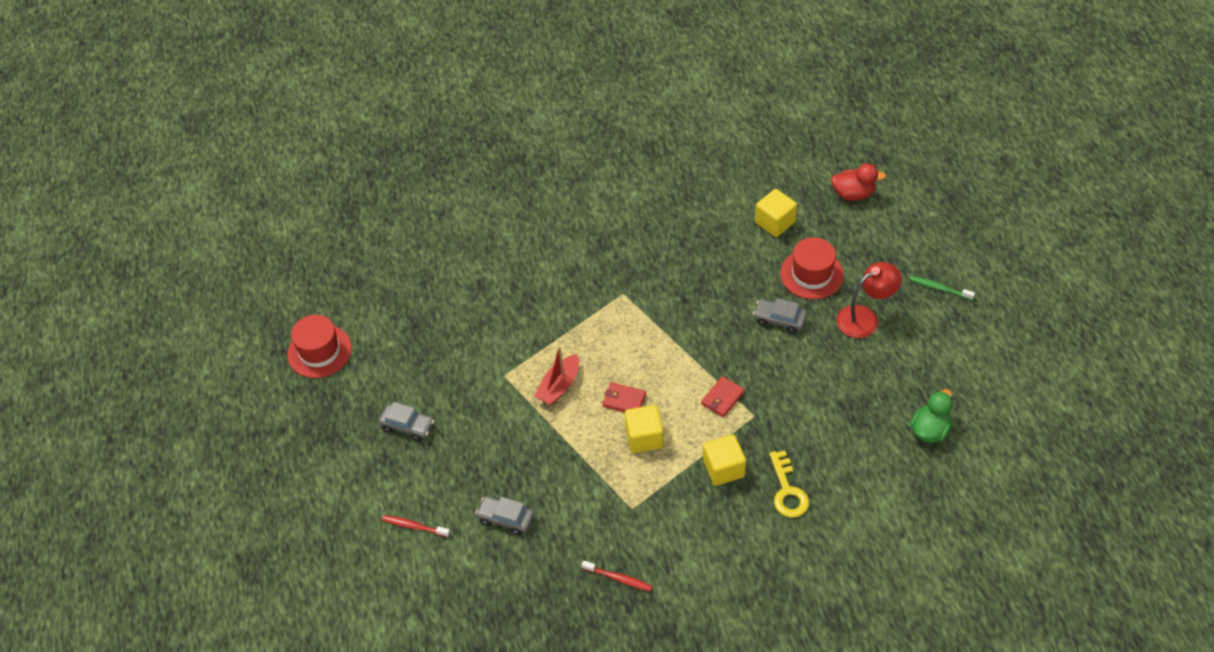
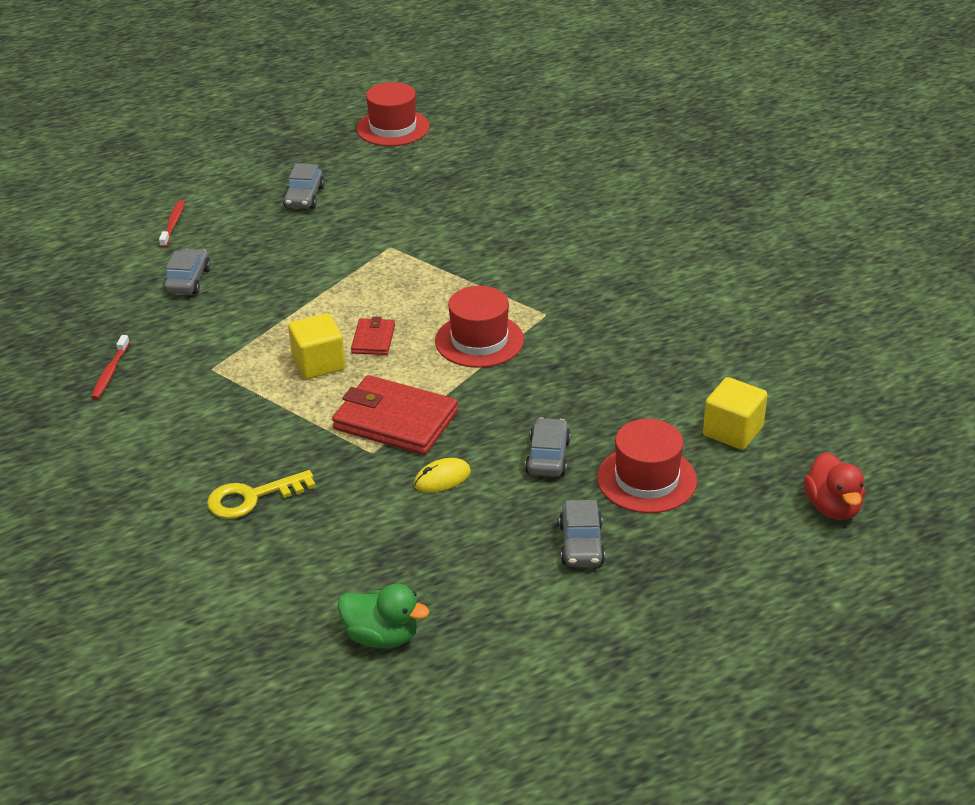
camera: 75 degrees right, 15 degrees down
(559, 386) = (383, 288): red boat -> none
(643, 337) = (479, 340): none -> red hat
(722, 398) = (395, 420): red wallet -> red wallet, size x1.94
(723, 468) = (280, 436): yellow cube -> none
(789, 380) = (442, 478): none -> yellow mouse
(865, 318) = (581, 544): red lamp -> grey car
(939, 288) = (673, 626): green toothbrush -> none

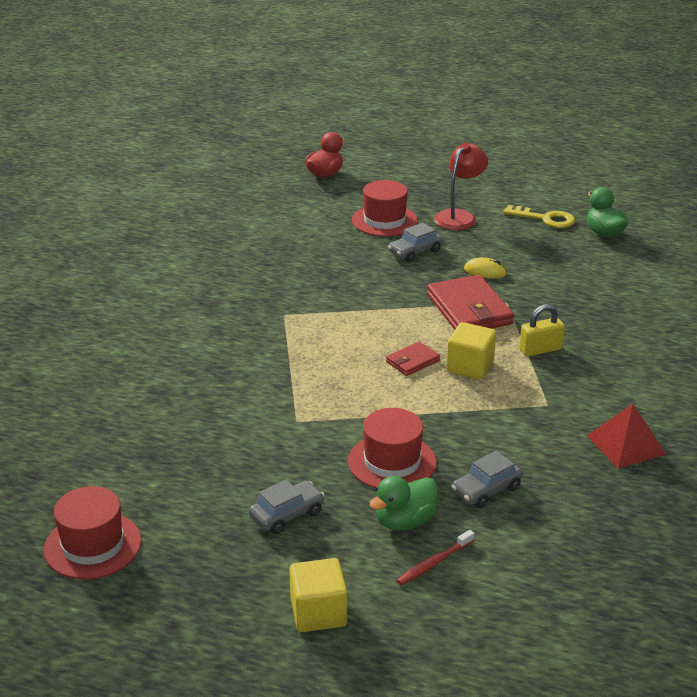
camera: 135 degrees left, 5 degrees down
(110, 373) = (626, 444): red toothbrush -> red pyramid
(222, 234) = (404, 521): none -> green duck
(252, 498) = (605, 316): yellow key -> yellow key (545, 219)
(275, 418) = (540, 350): none -> yellow padlock
(479, 340) = (349, 323): red hat -> red hat (392, 462)
(581, 544) = (459, 216): grey car -> red lamp
(733, 431) = (306, 215): yellow cube -> yellow cube (318, 613)

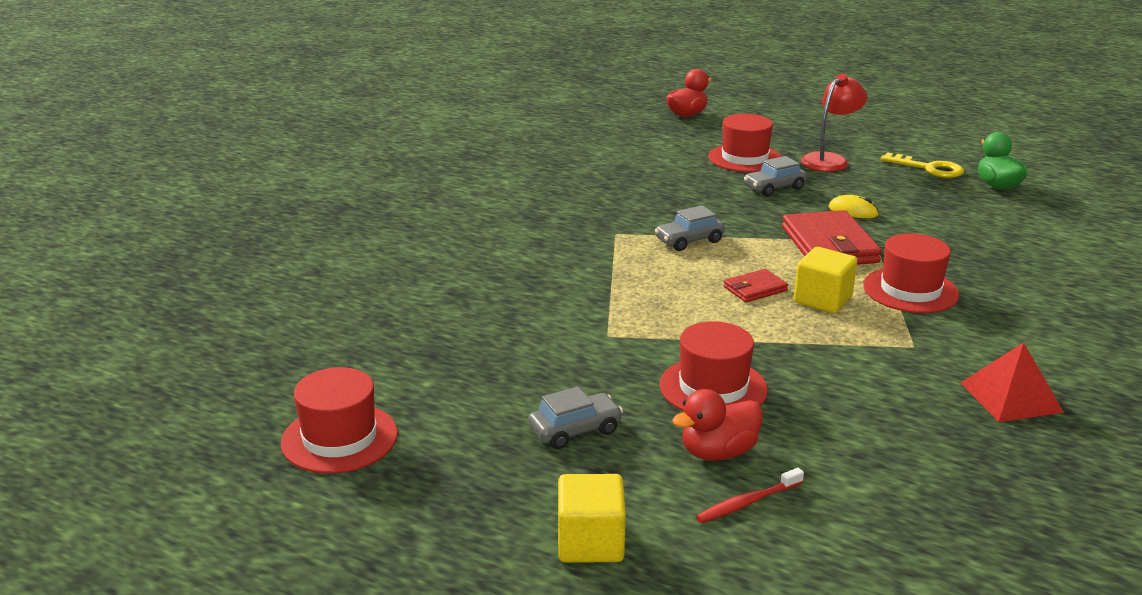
camera: 10 degrees right, 5 degrees down
(404, 521) = (718, 452): green duck -> red duck
(486, 490) = (825, 429): grey car -> grey car (689, 240)
(540, 350) = (910, 290): yellow padlock -> red hat

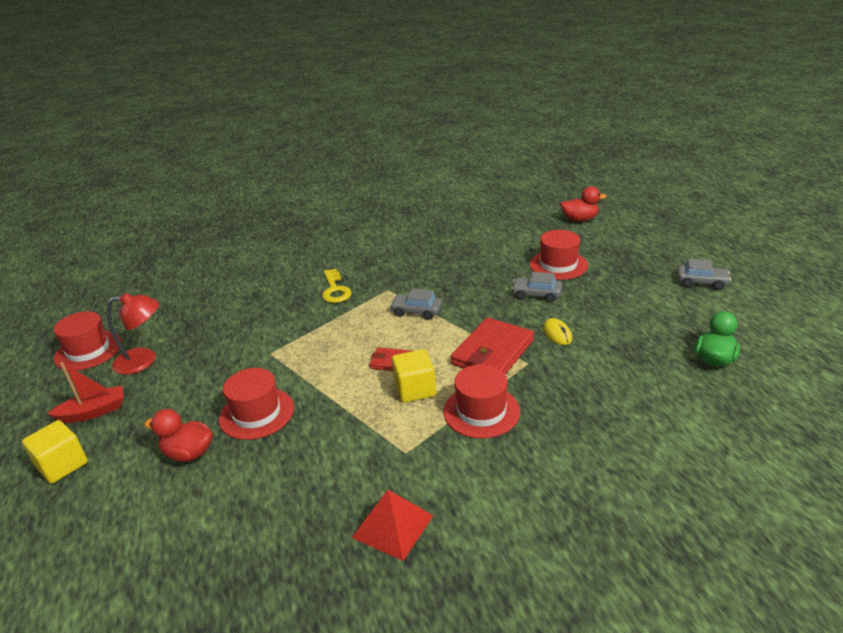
camera: 45 degrees right, 5 degrees up
(508, 483) = (94, 412): none -> red boat
(575, 430) = (162, 400): grey car -> grey car (701, 282)
(747, 503) = (147, 491): red toothbrush -> none
(830, 160) = (616, 287): red lamp -> red lamp (144, 360)
(929, 168) = (682, 322): yellow key -> yellow key (335, 290)

